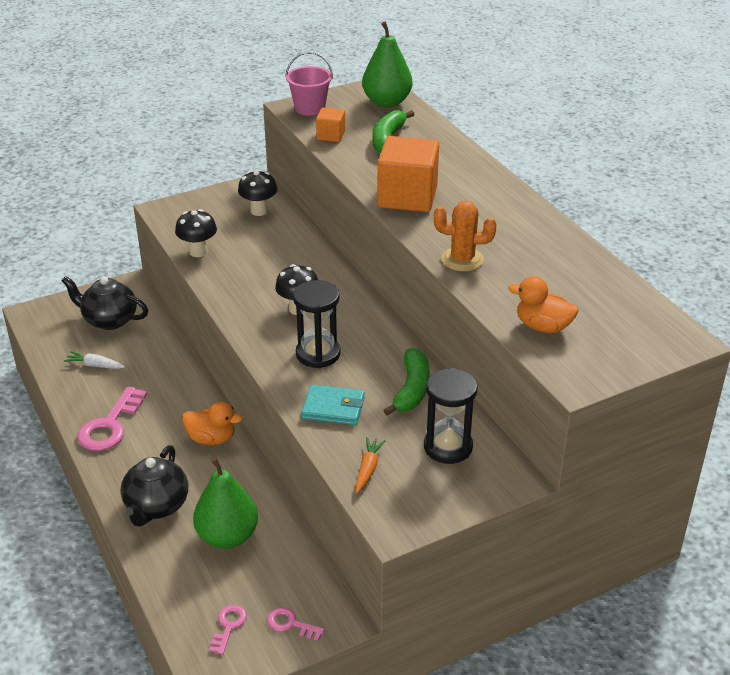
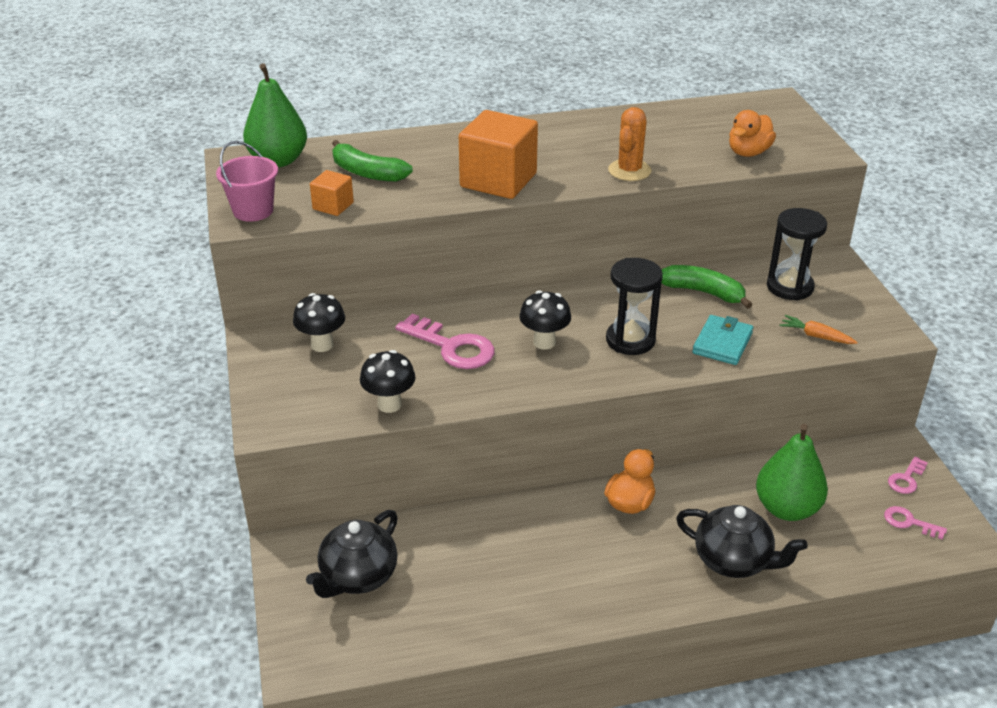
camera: 75 degrees left, 0 degrees up
(95, 365) = (454, 599): white carrot -> none
(110, 426) = (583, 592): pink key -> pink key (452, 347)

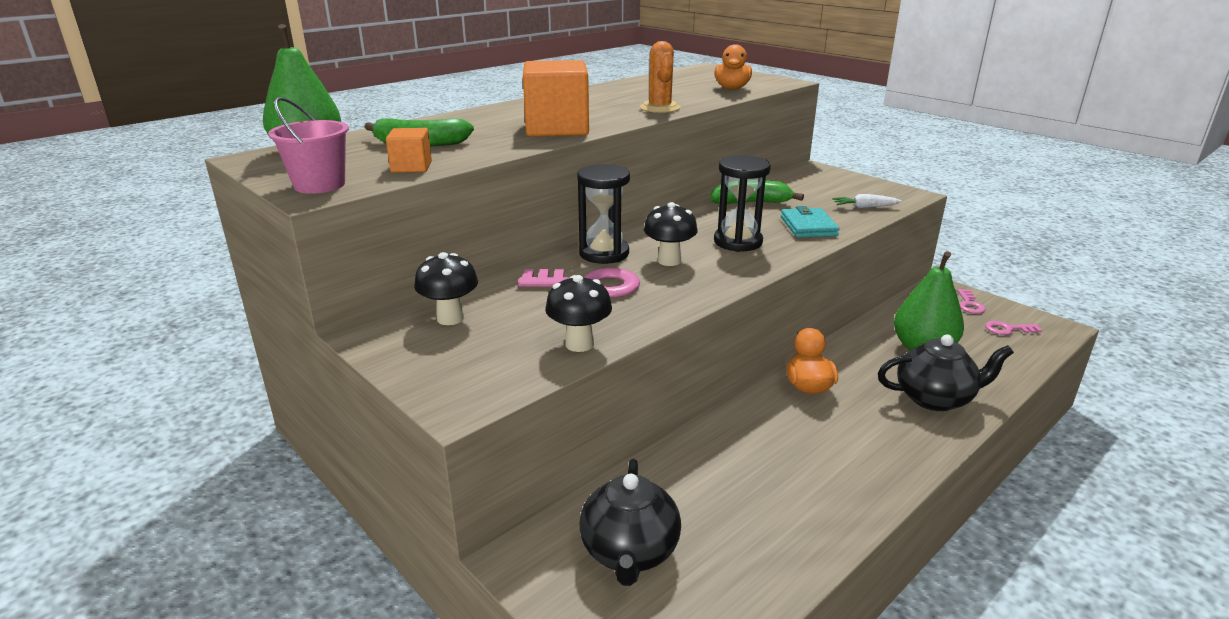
camera: 30 degrees left, 10 degrees down
(789, 287) = (806, 187): black hourglass -> black hourglass (604, 253)
(816, 336) = (864, 207): orange carrot -> white carrot

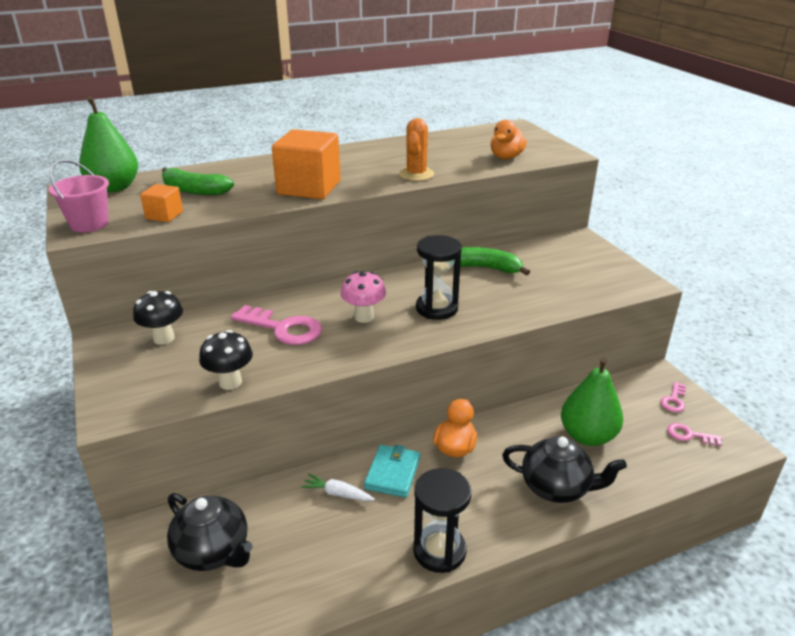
camera: 20 degrees right, 5 degrees up
(604, 253) = (320, 299): black hourglass -> black hourglass (439, 550)
(629, 552) = (213, 551): black teapot -> black teapot turned 75 degrees counterclockwise
(669, 261) = (364, 317): black mushroom -> pink mushroom
(808, 226) = (513, 303): turquoise wallet -> turquoise wallet (392, 473)
(864, 207) = (585, 291): white carrot -> white carrot (337, 494)

